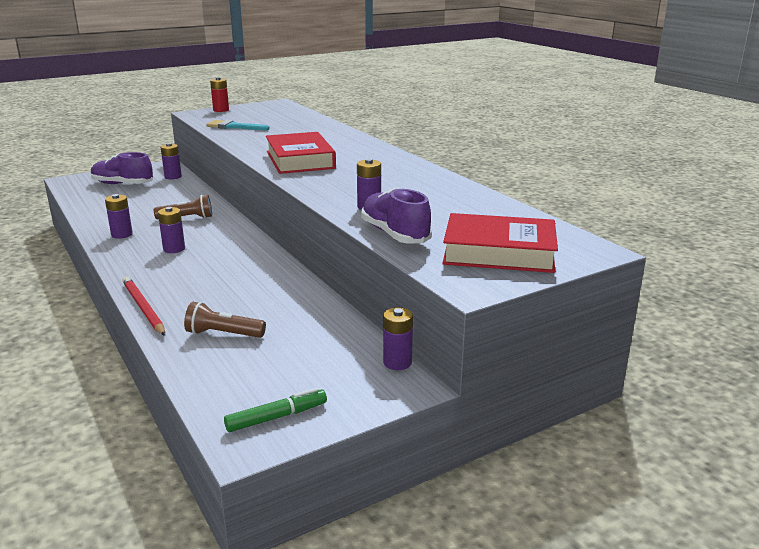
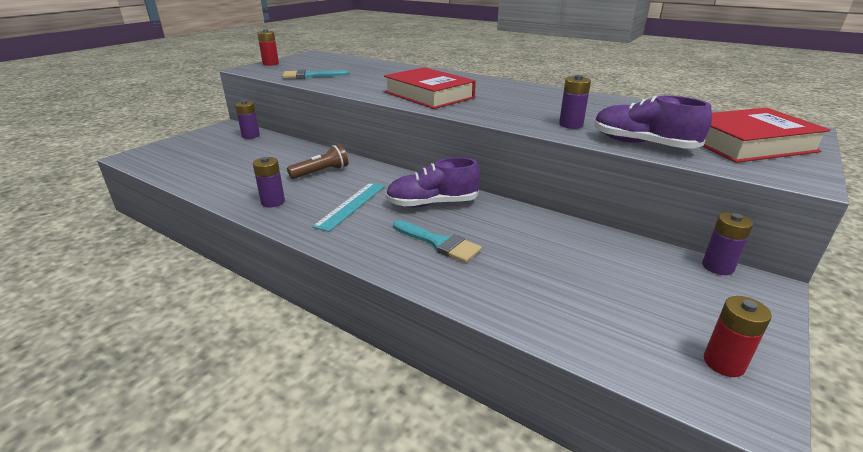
camera: 25 degrees left, 5 degrees up
(122, 184) = (204, 151): purple shoe -> purple shoe (432, 204)
(143, 308) = (410, 278): red pencil -> none
(174, 249) = (351, 205): purple battery -> turquoise ruler
(199, 290) = (439, 243): none -> turquoise brush
(223, 334) = (532, 284): brown flashlight -> none
(277, 417) = (723, 363): green marker -> red battery

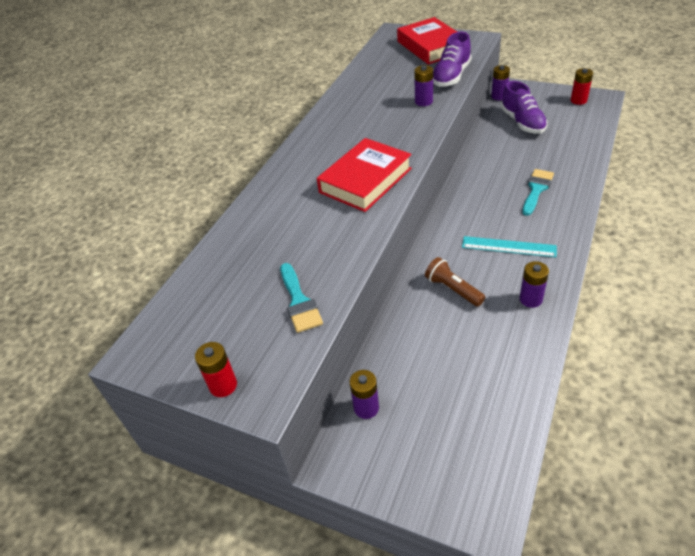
camera: 95 degrees left, 15 degrees up
(432, 204) = (481, 203): purple shoe -> purple shoe (522, 122)

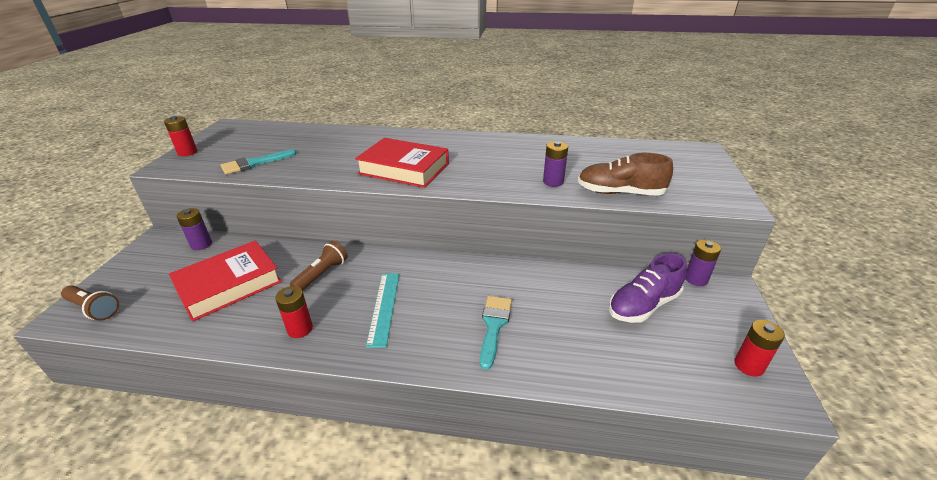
camera: 70 degrees right, 10 degrees down
(431, 46) = (683, 174): red book -> red book (229, 285)
(451, 76) = (620, 193): purple shoe -> brown shoe
(479, 490) = (94, 309): none -> brown flashlight
(530, 299) = (300, 329): purple battery -> red battery
(536, 189) = (494, 325): turquoise brush -> turquoise brush turned 90 degrees counterclockwise

